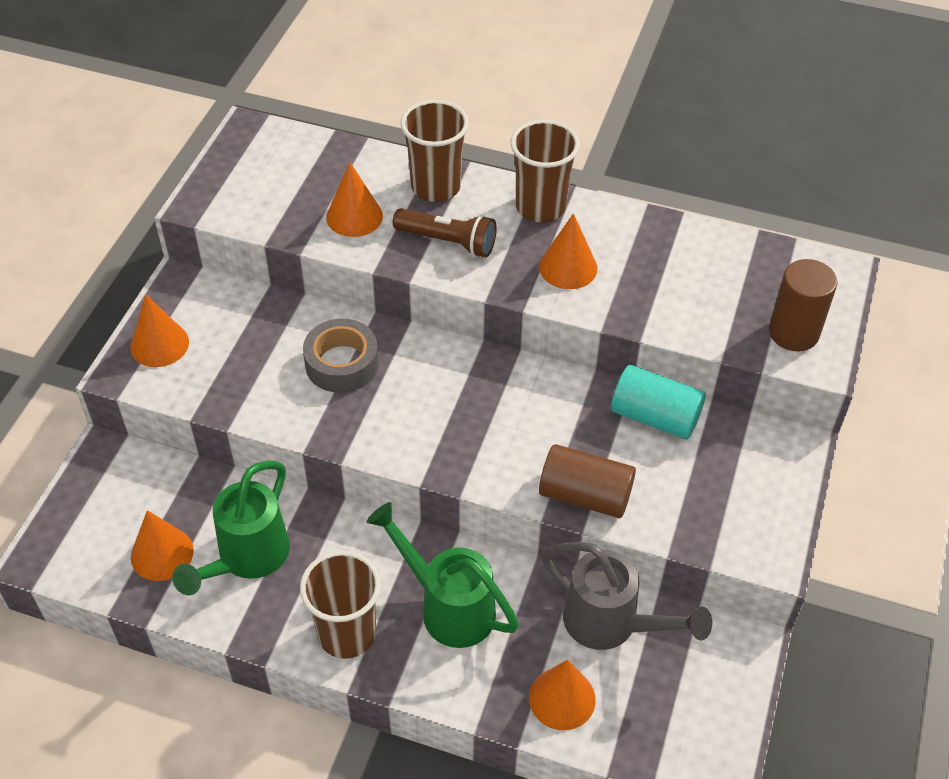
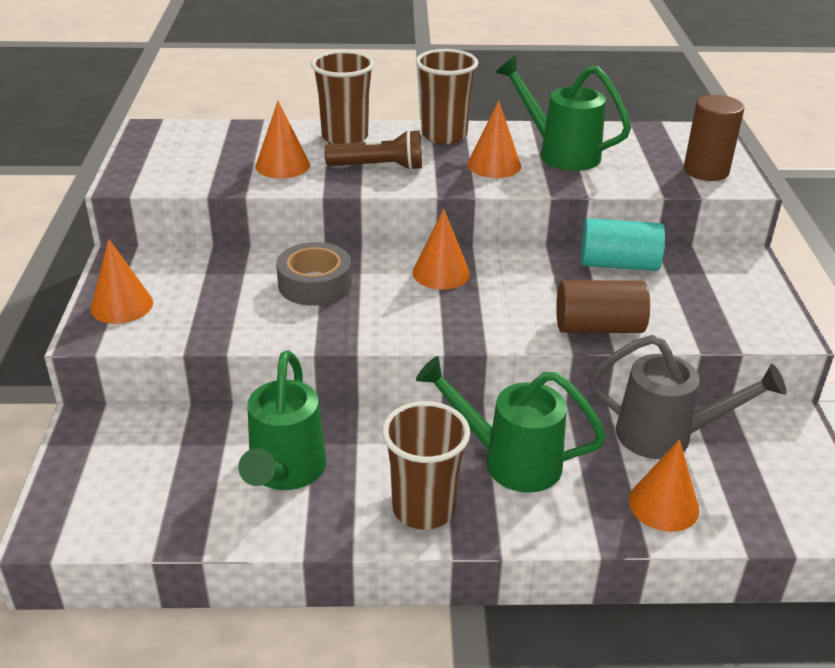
camera: 20 degrees left, 15 degrees down
(162, 553) = (190, 491): orange cone -> orange cone (441, 273)
(649, 265) = (559, 153): none -> green watering can

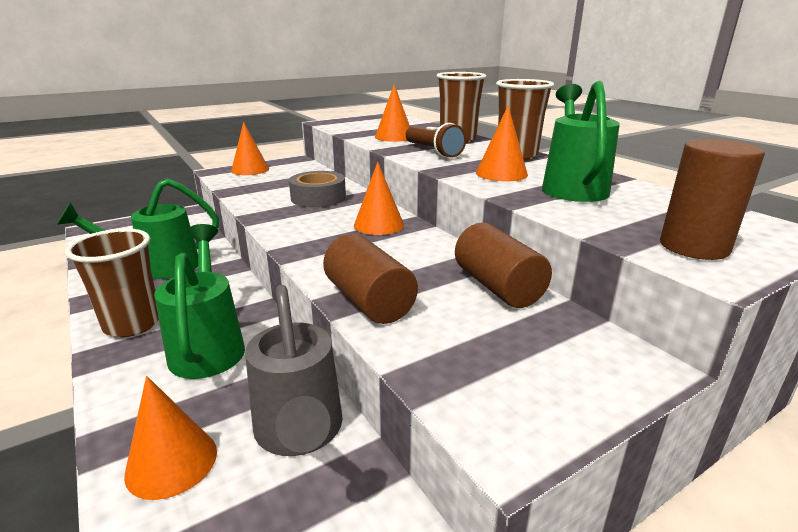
camera: 60 degrees right, 10 degrees down
(618, 264) = (497, 287): turquoise cylinder -> brown cylinder

